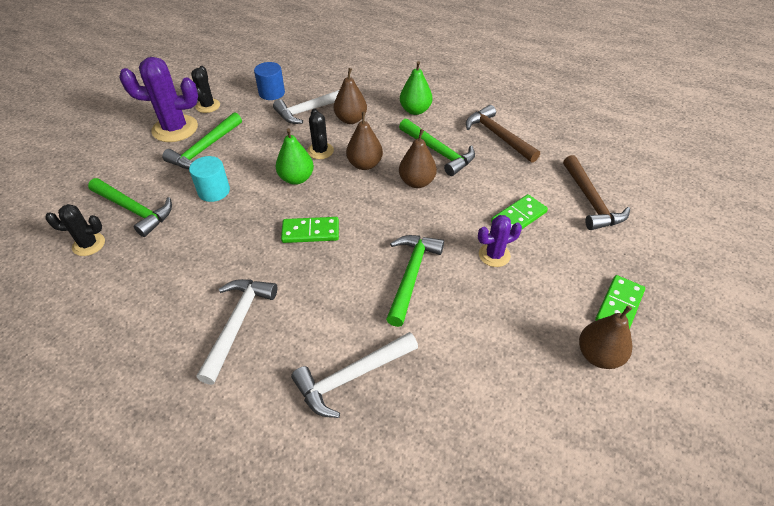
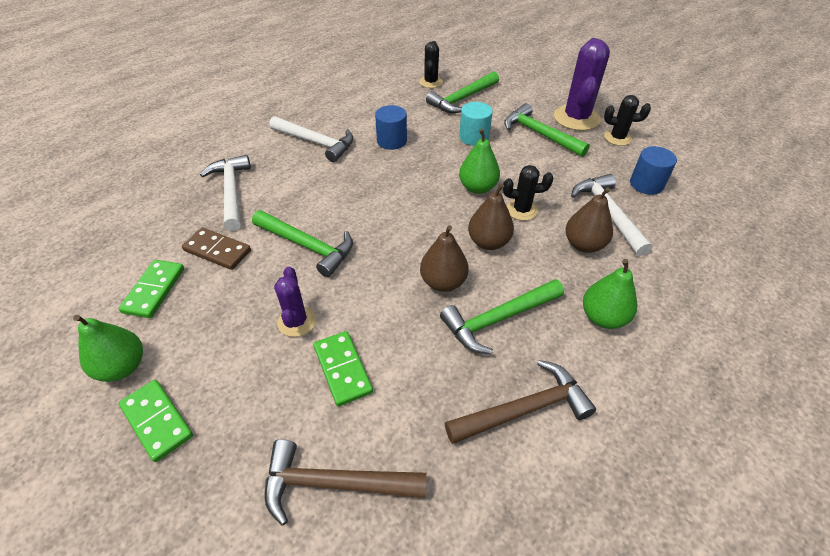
camera: 105 degrees right, 0 degrees up
(227, 253) = (391, 141): none -> blue cylinder
(310, 232) = (396, 188): green domino -> green domino (154, 290)
(445, 347) = (217, 251): none -> brown domino
(598, 355) = (122, 367): brown pear -> green pear

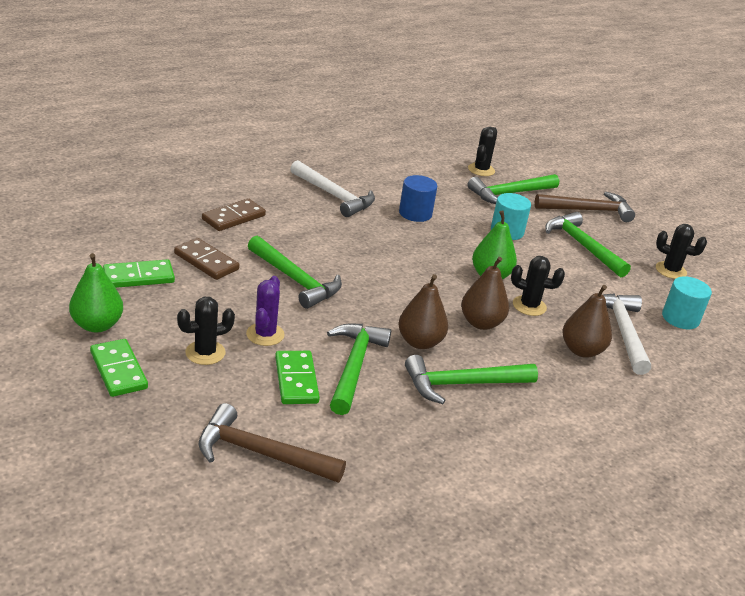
camera: 10 degrees right, 15 degrees down
(154, 290) = (139, 277): green domino -> green domino turned 45 degrees clockwise
(231, 192) = (233, 217): white hammer -> brown domino
(243, 365) = (205, 353): none -> black cactus
(392, 333) = (354, 367): none -> green hammer
(523, 409) = (456, 453): brown hammer -> brown hammer (587, 210)
(576, 118) = (632, 241): purple cactus -> none
(603, 317) = (571, 411): green pear -> none
(646, 184) = (680, 318): blue cylinder -> turquoise cylinder

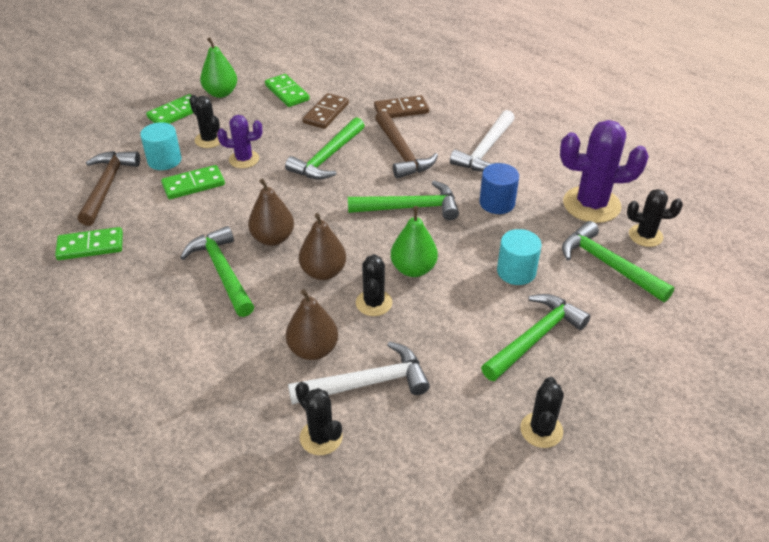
camera: 80 degrees right, 10 degrees up
(233, 217) = (401, 110): brown domino -> brown domino turned 45 degrees counterclockwise
(354, 367) = (222, 208): green hammer -> green hammer (409, 207)
(384, 480) = (90, 246): none -> green domino
(435, 176) = (591, 205): none -> purple cactus
(587, 210) = (633, 338): brown hammer -> brown hammer (401, 152)
(678, 367) = (321, 437): none -> black cactus
(680, 318) = (427, 440): turquoise cylinder -> turquoise cylinder (164, 160)

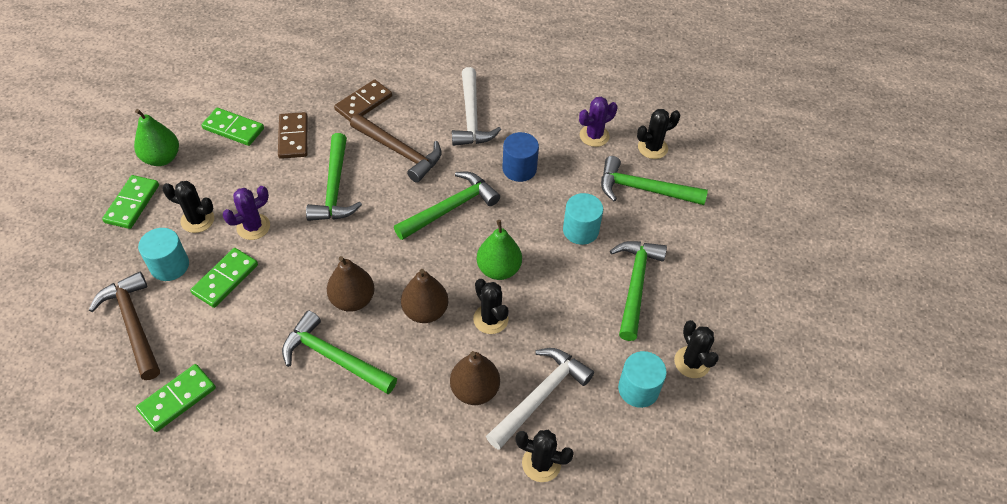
camera: 35 degrees left, 10 degrees up
(465, 425) = (638, 389): none -> turquoise cylinder
(591, 205) = (594, 136): purple cactus -> purple cactus, size x0.56

